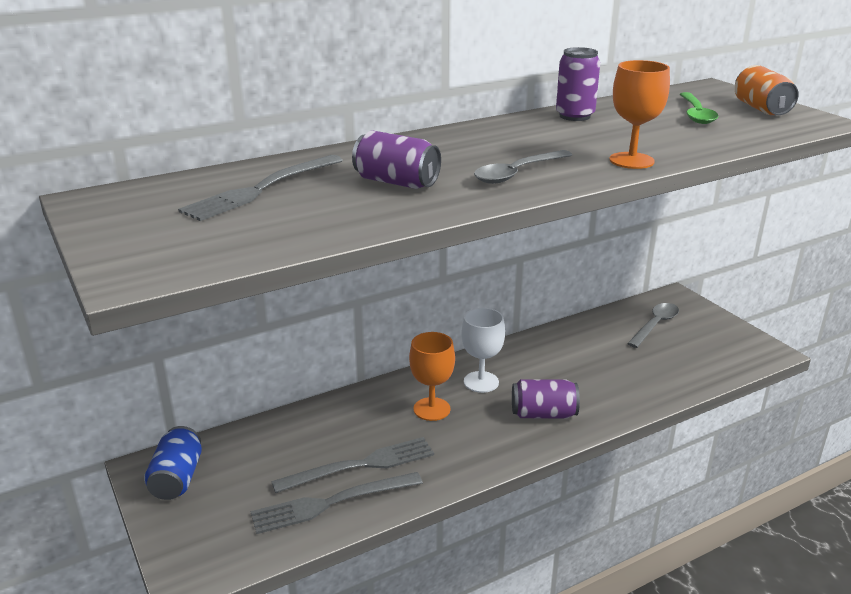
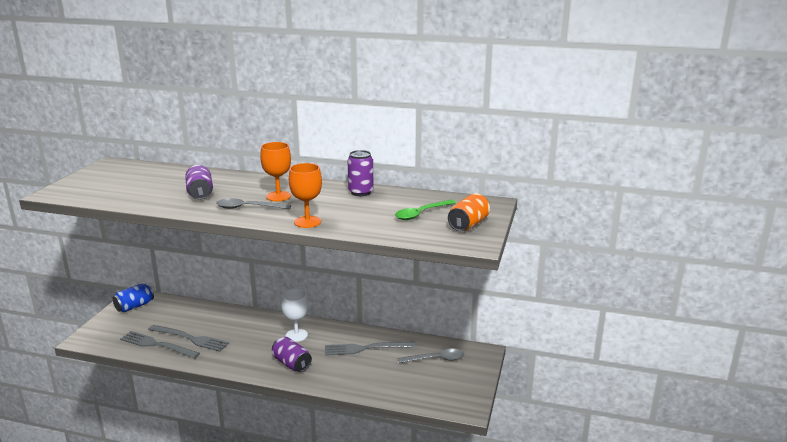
camera: 45 degrees right, 5 degrees down
(261, 189) = (157, 178): grey fork -> grey fork (366, 348)
(431, 409) = (255, 334): orange goblet -> orange goblet (278, 196)

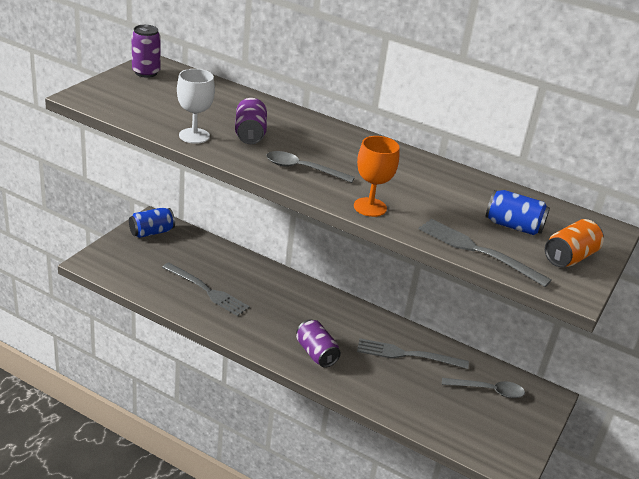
camera: 10 degrees right, 10 degrees up
(157, 345) = (169, 290): grey fork -> grey fork (478, 251)
(278, 196) = (342, 159): orange goblet -> none
(296, 335) = (328, 316): white goblet -> white goblet (194, 136)
(361, 192) = (443, 175): purple can -> purple can (146, 72)
(421, 213) = (513, 226): green spoon -> blue can

